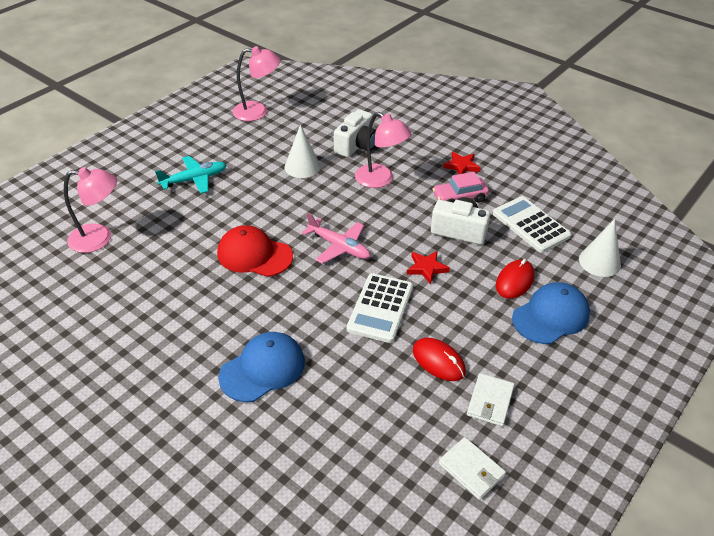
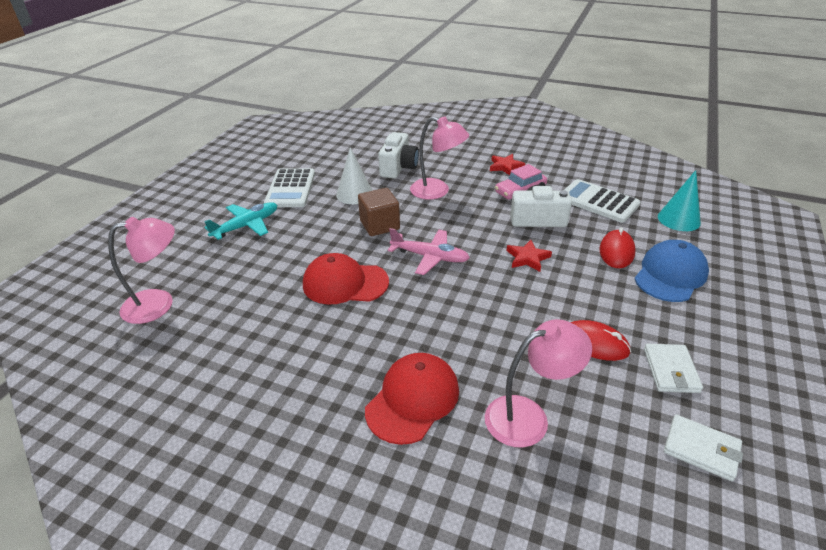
camera: 15 degrees left, 5 degrees down
(258, 111) = (286, 156): pink lamp -> pink lamp (528, 416)
(262, 369) = (413, 399): blue cap -> red cap
(310, 204) = (380, 225): none -> brown cube
(380, 308) = (504, 305): white calculator -> white calculator (291, 189)
(599, 262) = (678, 219): white cone -> turquoise cone

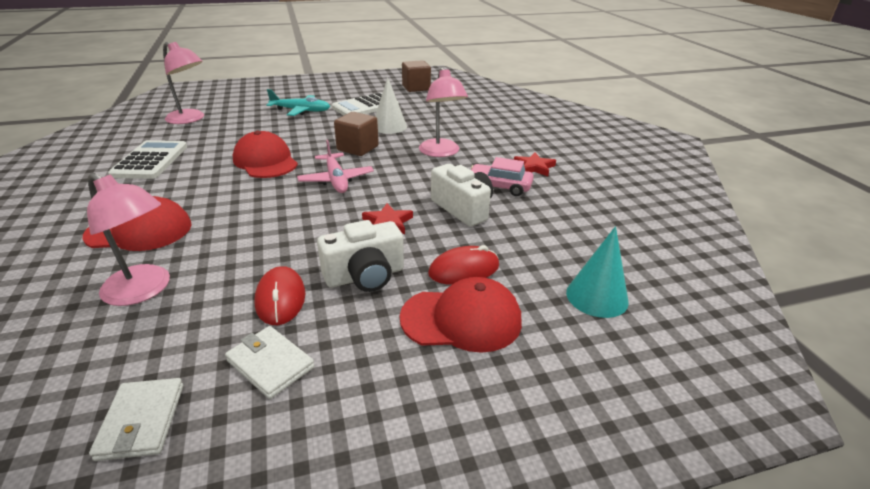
camera: 50 degrees right, 5 degrees down
(285, 149) = (416, 88): none -> brown cube
(398, 167) = (454, 128): white camera -> white camera (365, 276)
(598, 201) = (549, 232): white calculator -> white calculator (150, 160)
(670, 275) = (461, 319): blue cap -> red cap
(670, 370) = (270, 364): white wallet -> white wallet turned 75 degrees clockwise

